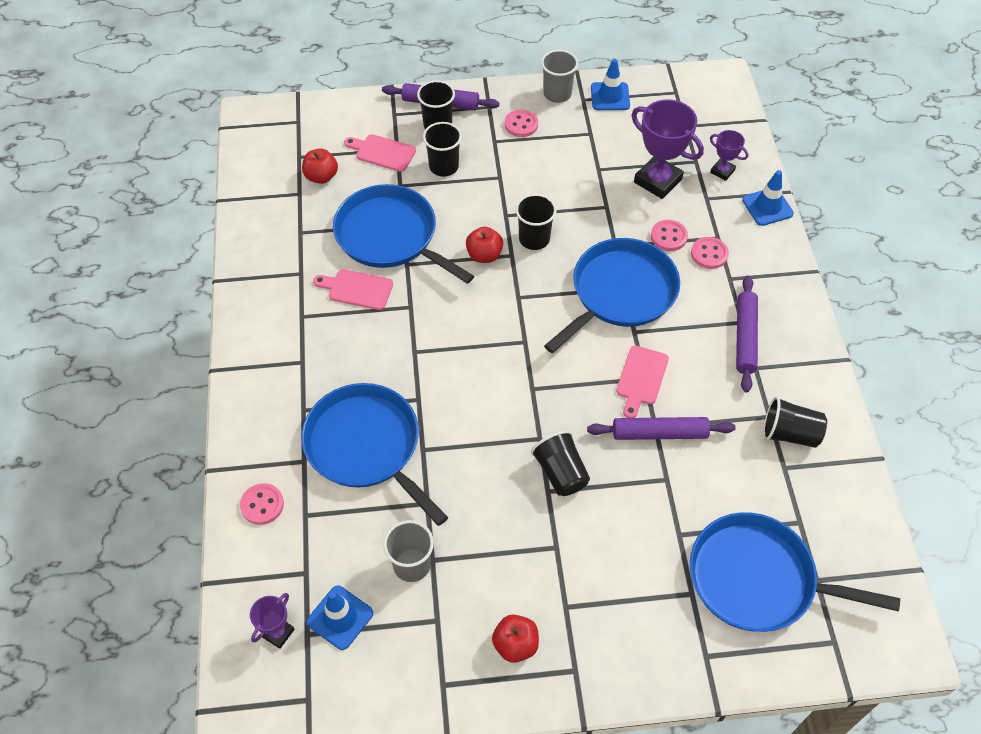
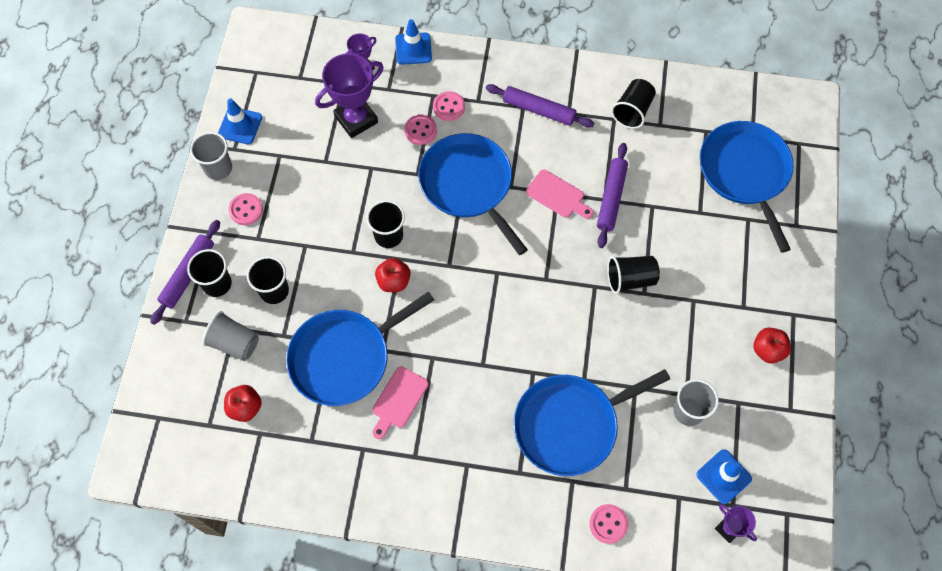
camera: 75 degrees left, 10 degrees up
(382, 152) = (234, 343): pink cutting board -> grey cup
(758, 579) = (745, 173): blue pan -> blue pan turned 135 degrees clockwise

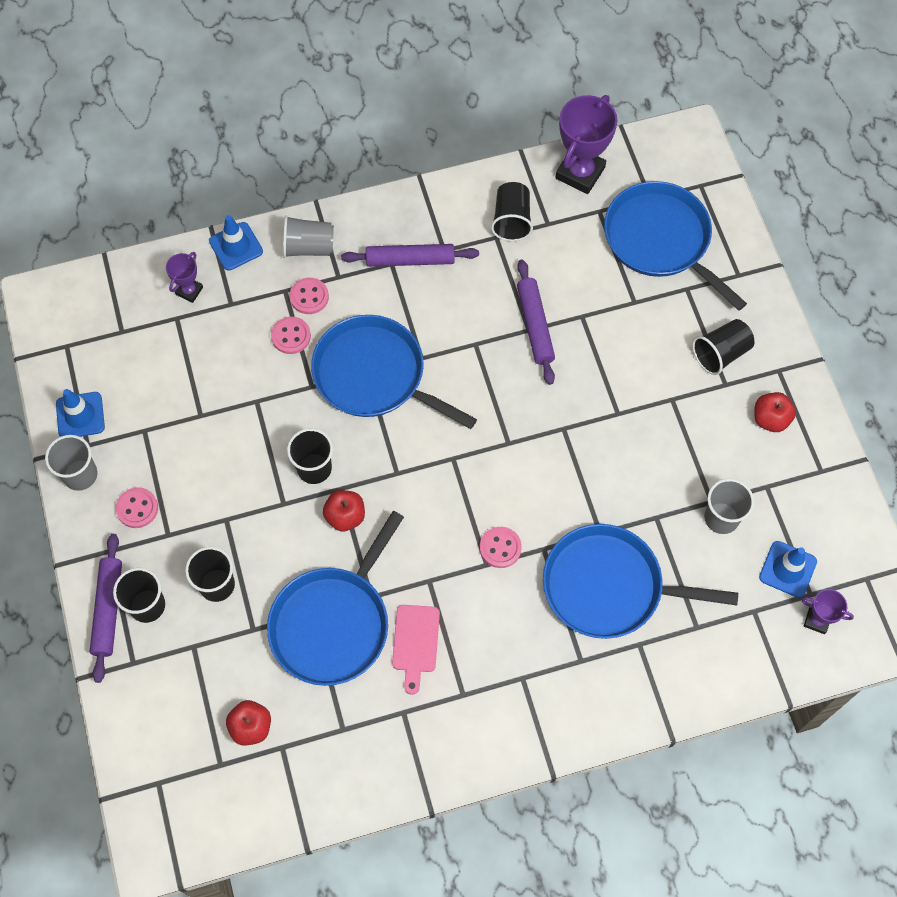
camera: 25 degrees left, 0 degrees up
(234, 343) = (202, 662): grey cup -> grey cup (308, 247)
(356, 119) = (211, 353): purple trophy -> purple trophy (580, 173)
(557, 195) = (476, 346): pink cutting board -> none
(570, 425) = (609, 586): blue pan -> blue pan turned 60 degrees clockwise
(608, 524) = (696, 671): pink button -> pink button (500, 548)
(630, 279) = (596, 405): black cup -> black cup (720, 353)

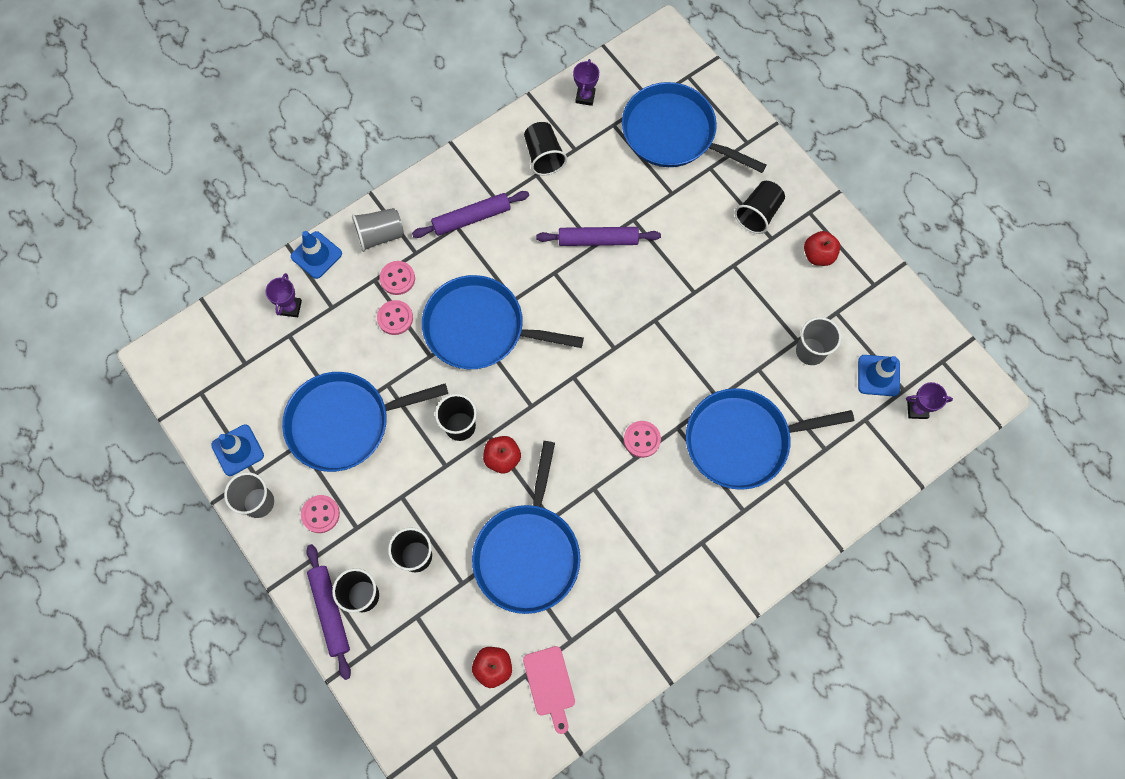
camera: 20 degrees left, 5 degrees up
(197, 425) = (344, 423): none -> blue pan
(415, 643) = (603, 545): pink cutting board -> pink cutting board (550, 685)
(535, 325) = (598, 240): purple rolling pin -> purple rolling pin turned 60 degrees counterclockwise
(580, 173) = (585, 97): purple trophy -> purple trophy, size x0.52

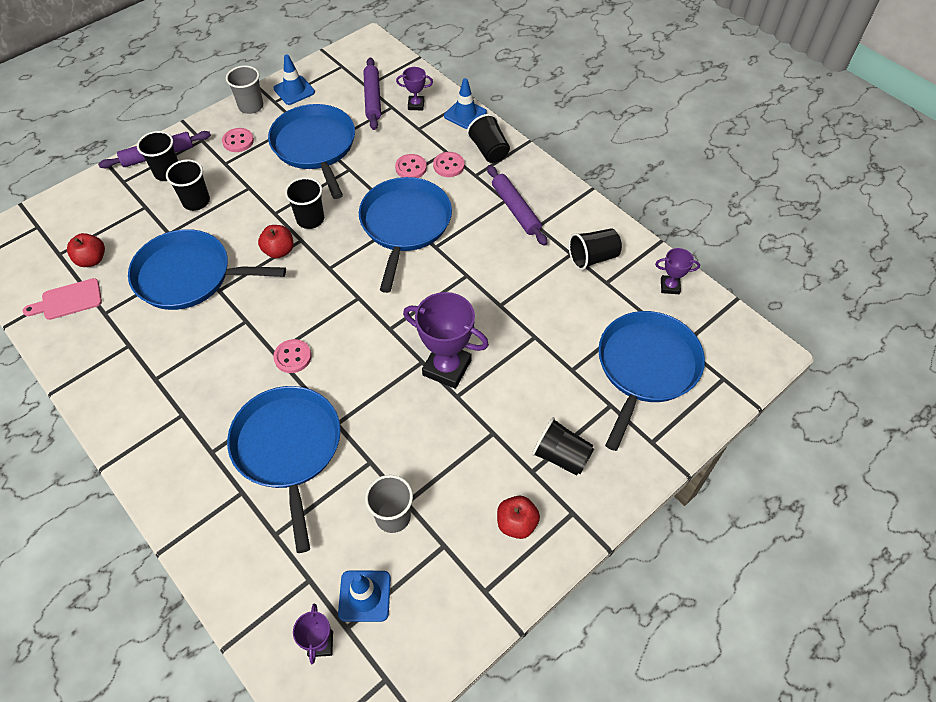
camera: 85 degrees right, 15 degrees down
(380, 235) = (489, 150): grey cup -> black cup
(598, 240) = (506, 307): purple rolling pin -> purple rolling pin (372, 98)
(663, 298) = (447, 368): none -> purple trophy

